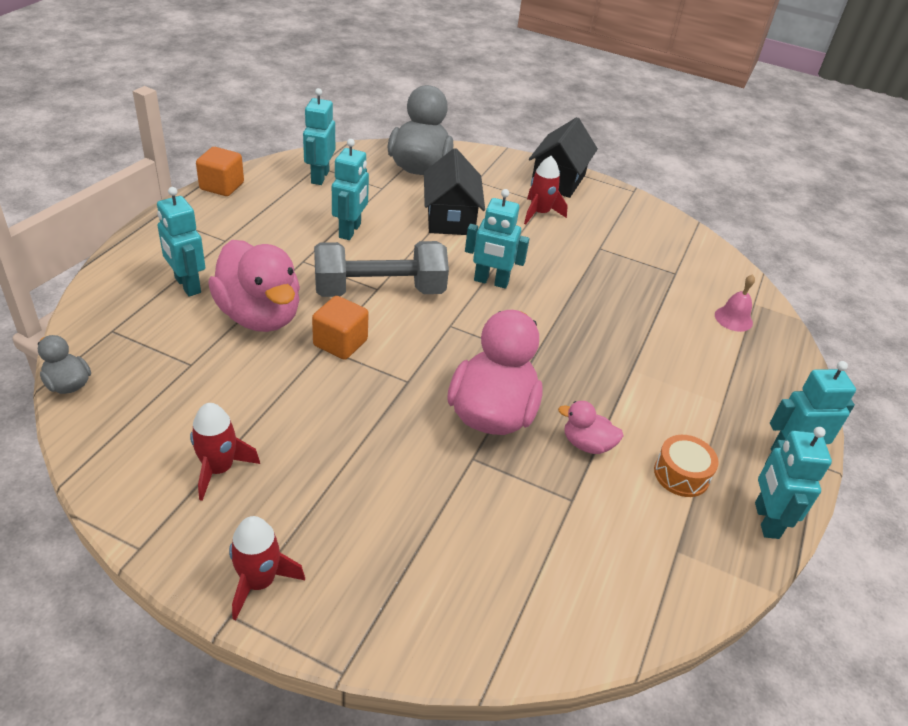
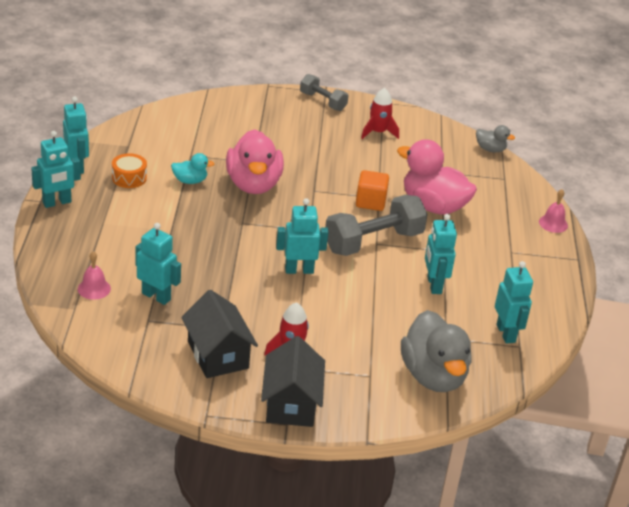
camera: 160 degrees right, 5 degrees down
(130, 256) = (553, 223): none -> pink bell
(187, 285) = (496, 214): turquoise robot -> turquoise robot (156, 296)
(222, 186) = (567, 298): orange cube -> none
(259, 582) = (323, 101): red rocket -> grey dumbbell
(450, 218) = (365, 322): black house -> black house (218, 355)
(587, 444) = (190, 181): pink duck -> turquoise duck

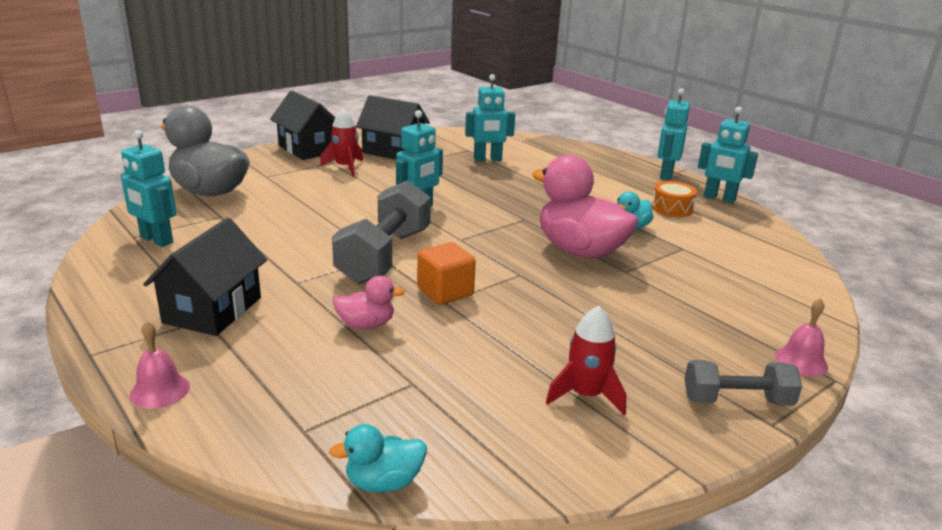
camera: 140 degrees right, 10 degrees down
(94, 288) = (531, 149): pink bell -> pink bell (801, 361)
(433, 206) = (366, 325): pink duck -> pink duck, size x0.48
(434, 285) = (274, 247): turquoise robot -> none
(490, 149) = (383, 482): grey duck -> turquoise duck
(504, 255) = (212, 310): none -> black house

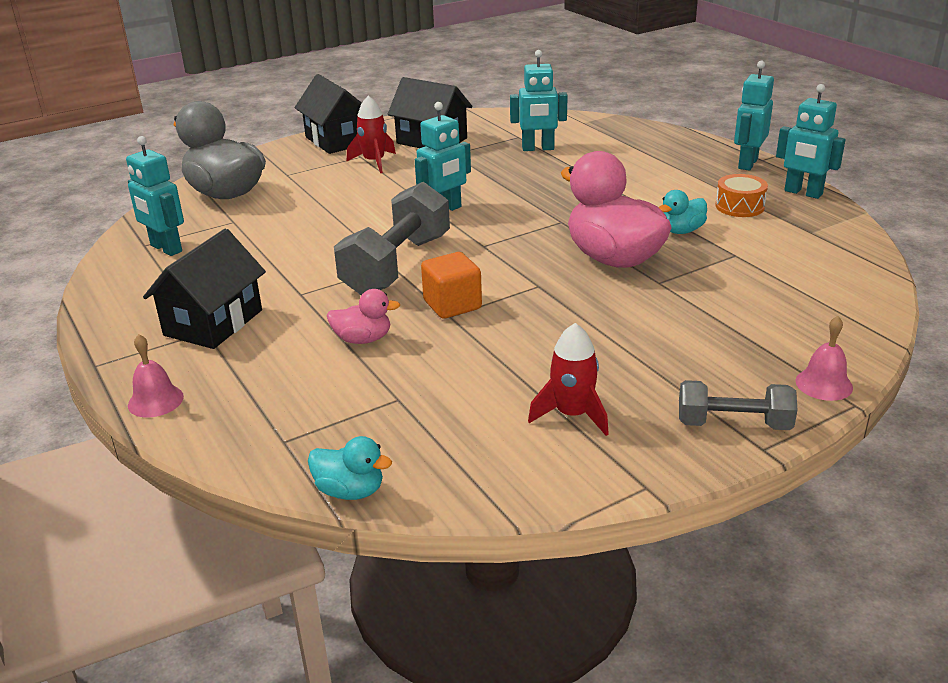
camera: 10 degrees right, 5 degrees up
(383, 482) = (350, 491): turquoise duck -> turquoise duck turned 150 degrees counterclockwise

